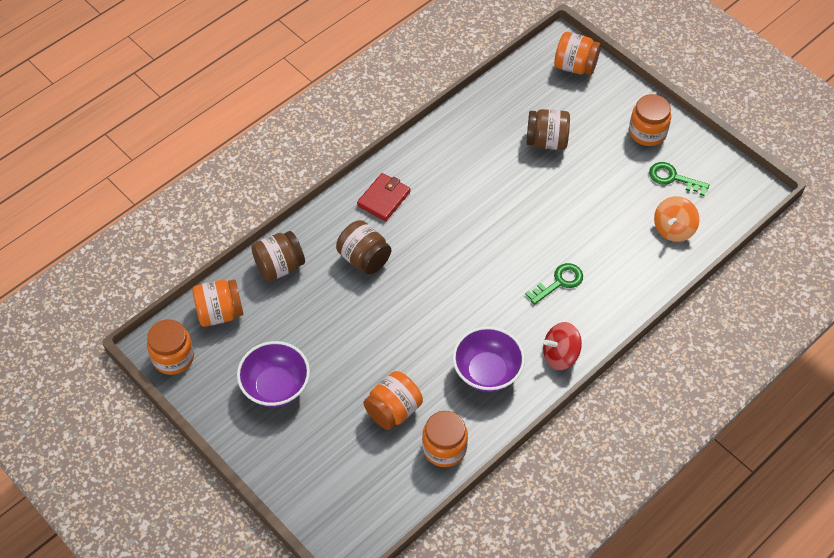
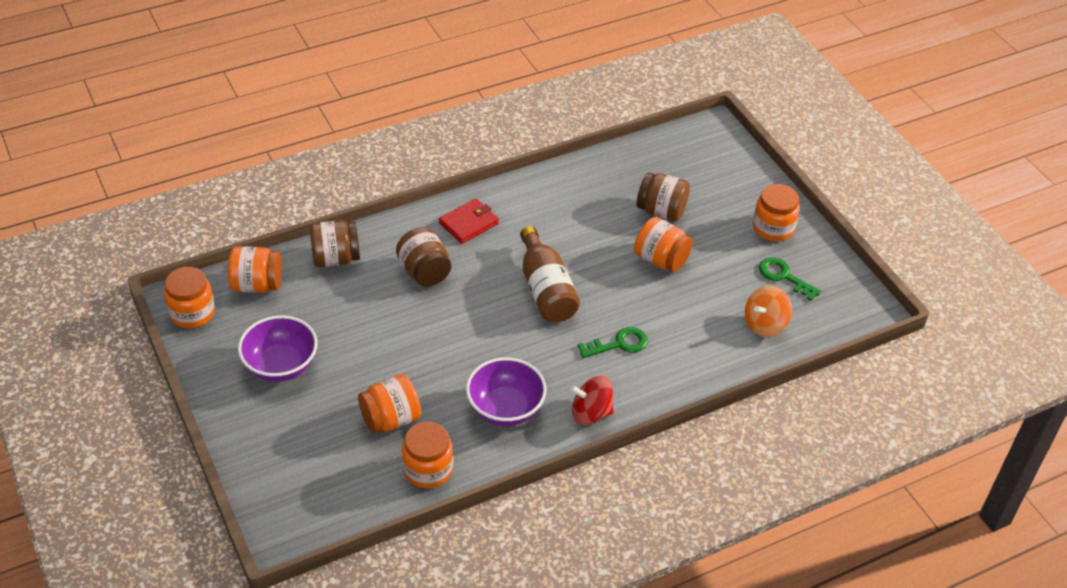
camera: 15 degrees right, 10 degrees down
(477, 246) = (546, 289): none -> brown bottle
(575, 66) = (720, 151): orange jar -> orange jar (661, 260)

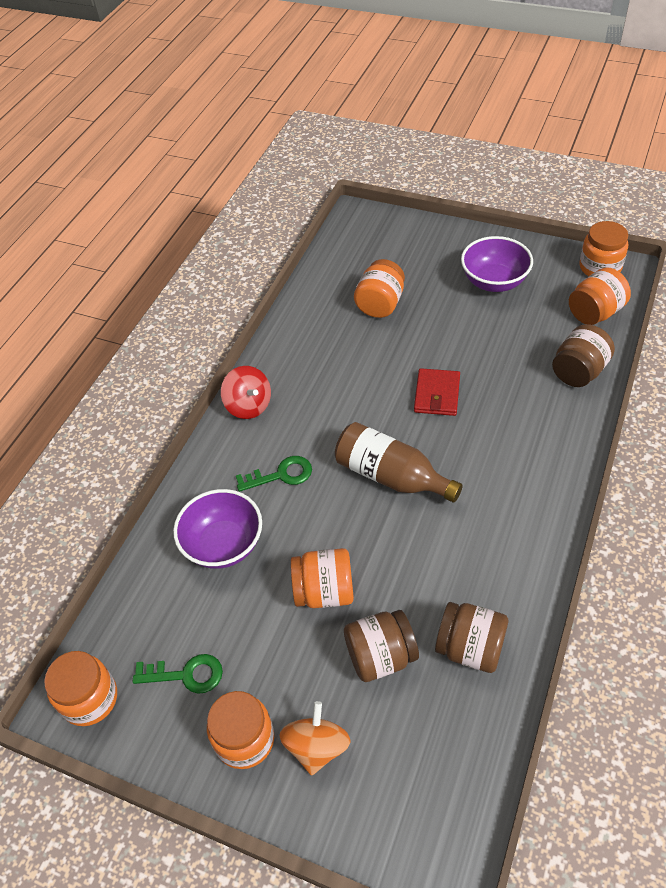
camera: 145 degrees right, 5 degrees up
(424, 272) = (502, 414): brown jar -> brown jar (470, 648)
(428, 469) = (319, 296): orange jar -> orange jar (89, 699)
(469, 223) = (531, 485): red wallet -> red wallet (437, 394)
(505, 408) = (313, 364): purple bowl -> purple bowl (223, 545)
(591, 413) = (249, 405): red spinning top -> red spinning top turned 90 degrees clockwise
(619, 344) = (281, 475): green key -> green key turned 135 degrees counterclockwise
(765, 324) = (166, 597): orange spinning top -> orange spinning top (317, 747)

